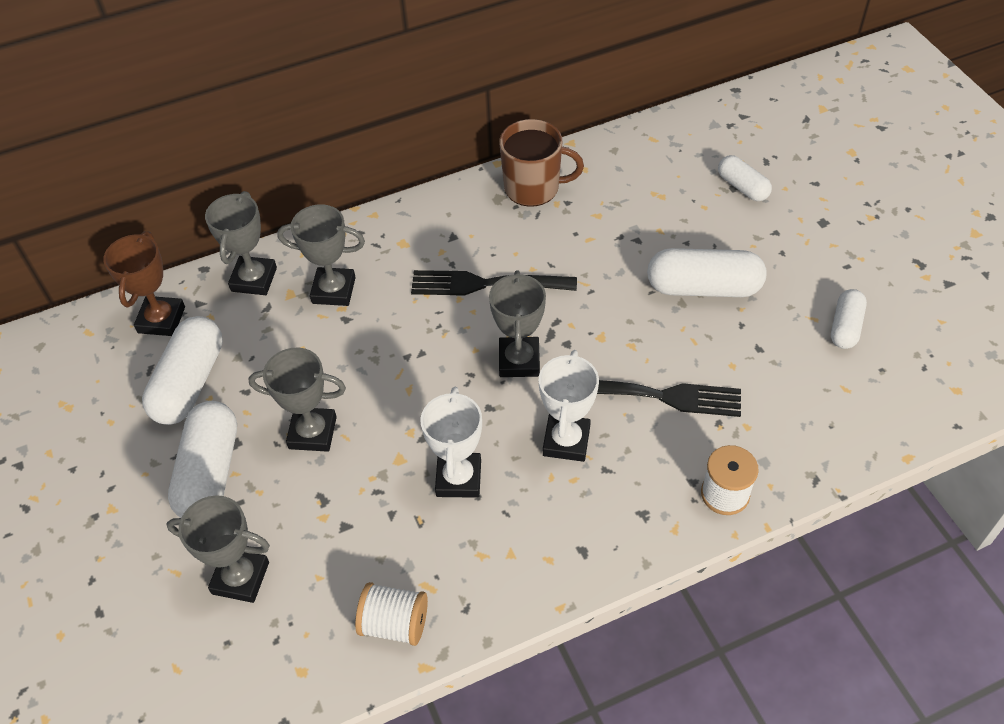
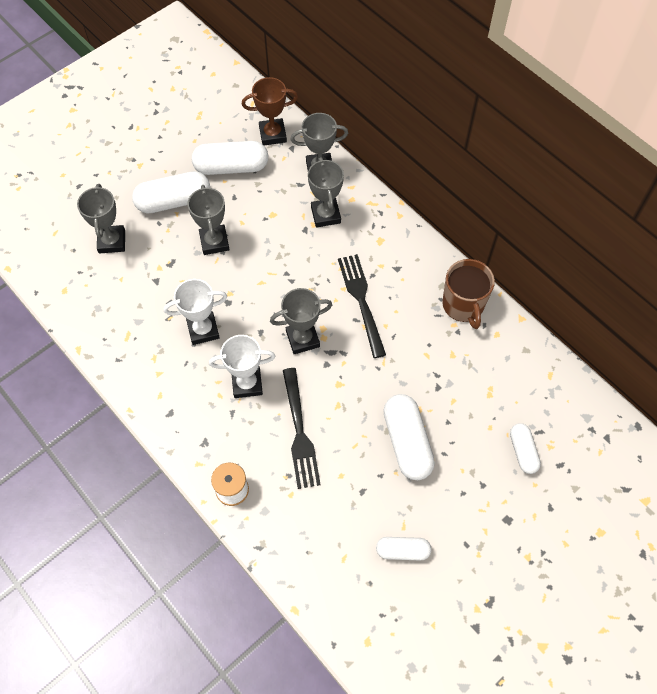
camera: 70 degrees right, 10 degrees up
(395, 623) = (101, 326): white spool -> none
(742, 187) = (523, 451): white capsule -> white capsule turned 45 degrees counterclockwise

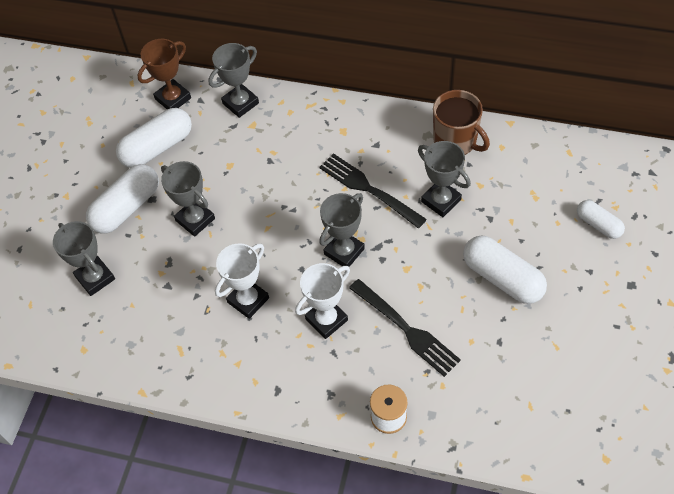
camera: 30 degrees left, 5 degrees down
(325, 215) = (278, 138): grey trophy -> grey trophy (441, 200)
(402, 551) = (572, 366): white capsule -> none

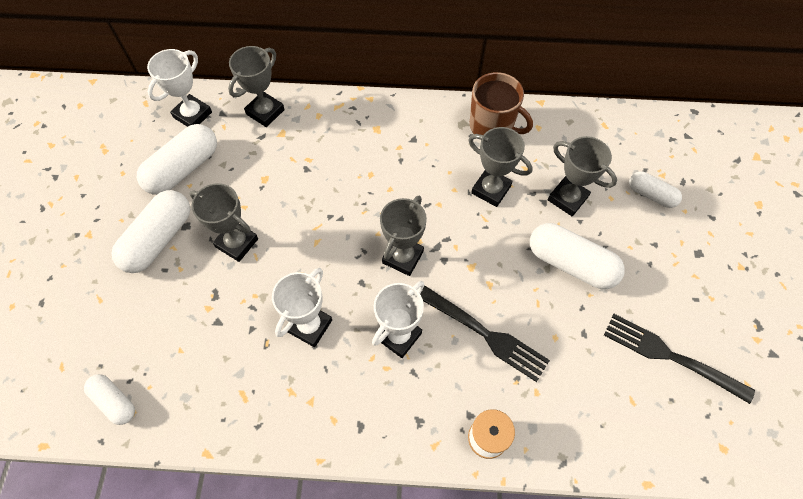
camera: 15 degrees left, 5 degrees up
(71, 339) = (114, 401): none -> white capsule
(95, 278) = (134, 324): grey trophy -> grey trophy (567, 198)
(173, 98) = (192, 115): brown trophy -> white trophy
(368, 189) = (415, 187): black fork -> black fork (671, 356)

